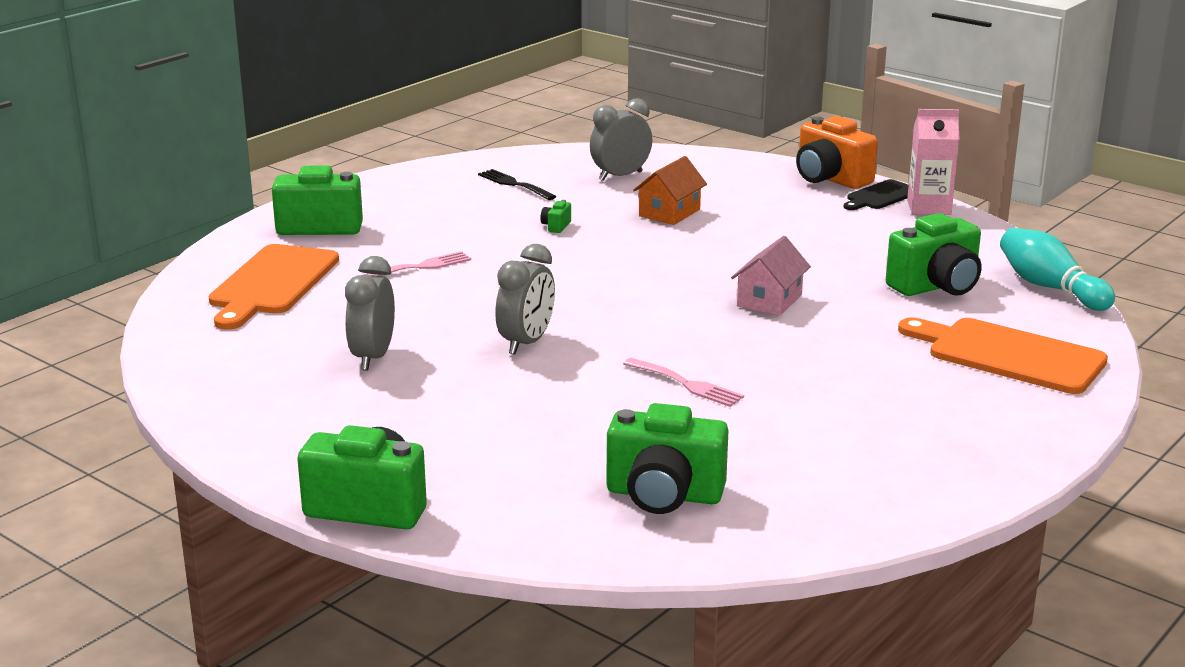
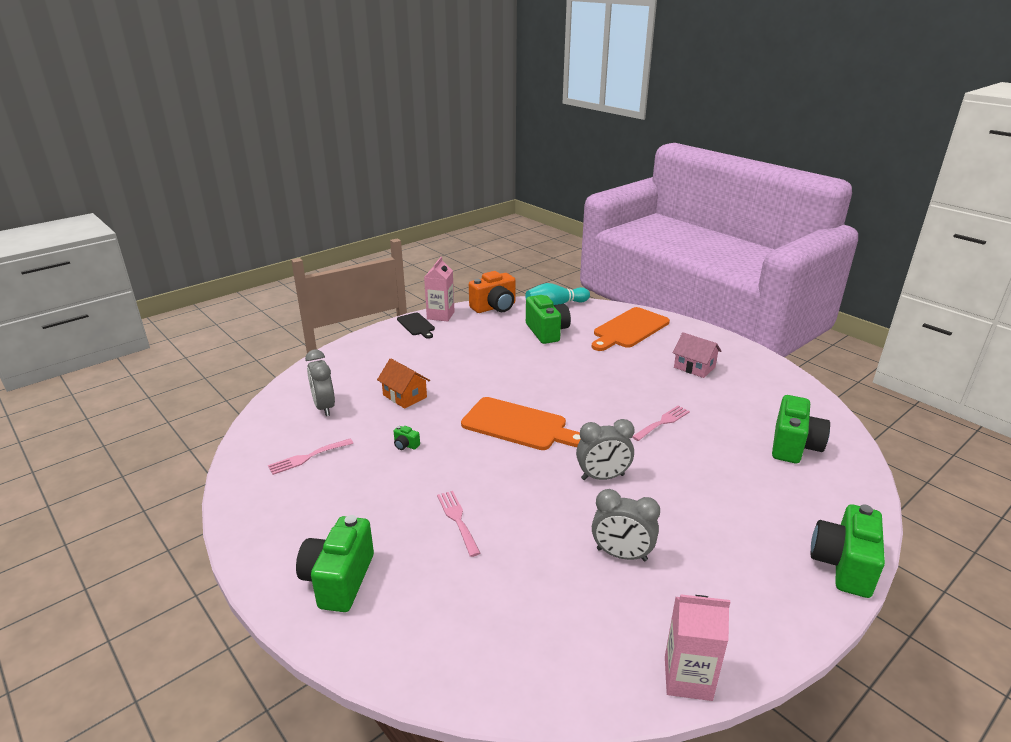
camera: 80 degrees left, 5 degrees up
(187, 393) = (688, 678): none -> pink carton
(272, 283) = (463, 618): orange cutting board -> orange cutting board (518, 425)
(514, 184) = (307, 457): black fork -> pink fork
(526, 343) = (602, 477): grey clock -> grey clock turned 135 degrees clockwise
(769, 300) = (554, 381): pink house -> pink house (694, 367)
(830, 179) = (380, 335): orange camera -> orange camera (494, 307)

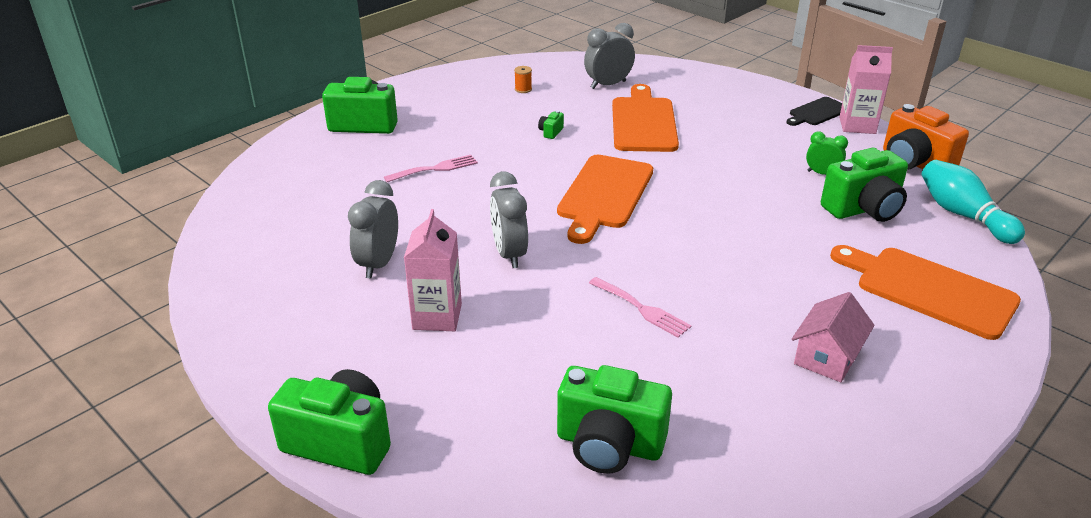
camera: 85 degrees right, 5 degrees up
(307, 457) = (523, 89): pink fork -> orange spool
(405, 396) = (643, 122): orange house -> orange cutting board
(502, 337) = (822, 173): none -> green clock
(688, 678) = (216, 296): pink carton -> pink carton (437, 316)

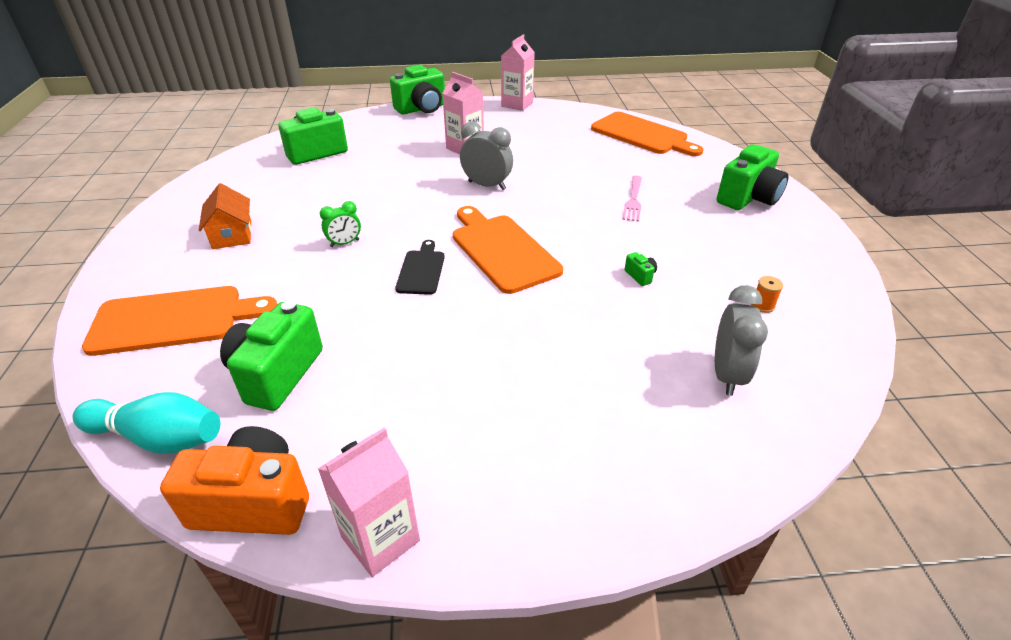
camera: 130 degrees right, 5 degrees up
(232, 349) = (517, 104): none -> pink carton
(378, 264) = (537, 149): grey clock -> none
(642, 309) = (370, 201): pink fork -> none
(643, 122) = (601, 344): orange cutting board -> orange cutting board (642, 135)
(817, 112) = (458, 527): black cutting board -> black cutting board (421, 270)
(822, 173) = (354, 397): green clock -> green clock (344, 243)
(827, 356) = (232, 234): pink house -> orange house

